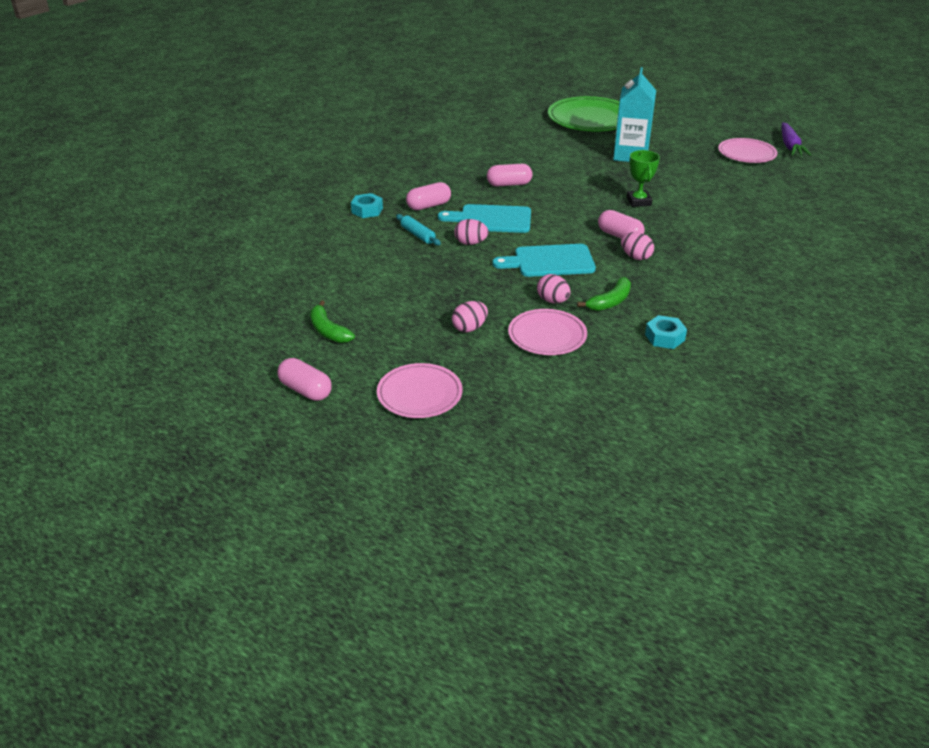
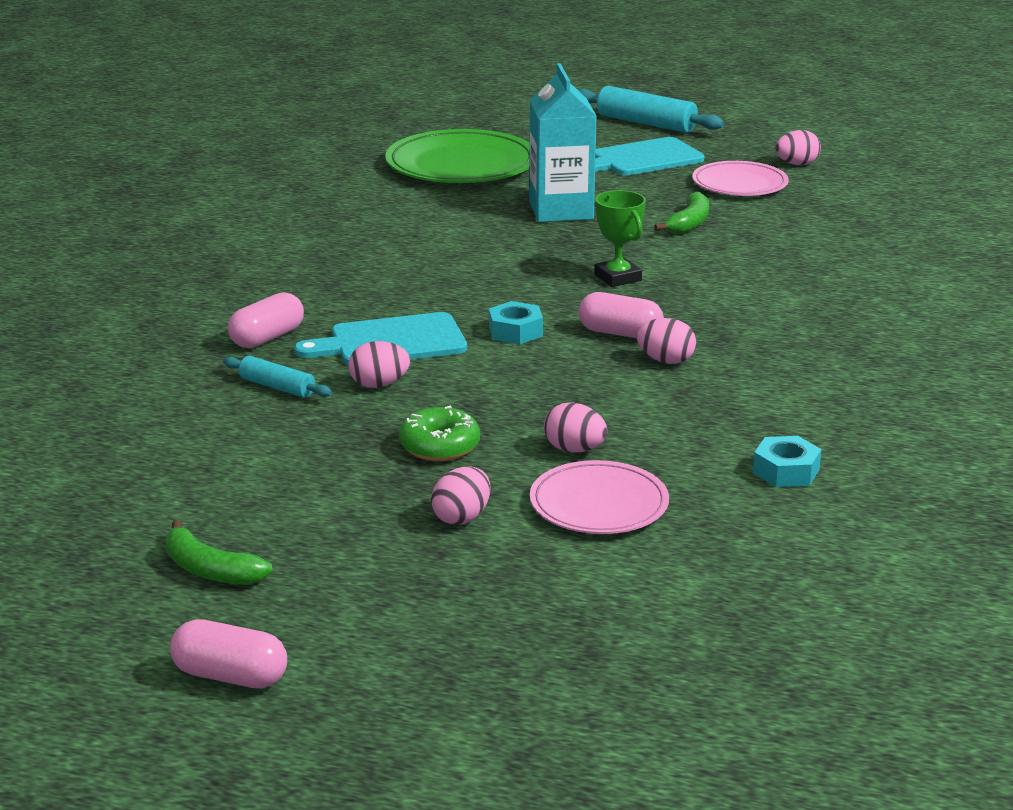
camera: 20 degrees left, 10 degrees down
(367, 210) = (159, 362): turquoise nut -> turquoise nut (515, 331)
(419, 394) = (441, 639): pink plate -> none
(482, 285) = (439, 446): none -> green donut
(509, 184) = (387, 283): pink capsule -> none
(550, 261) = (531, 390): turquoise cutting board -> turquoise cutting board (642, 159)
(610, 302) = (667, 434): green banana -> green banana (689, 223)
(713, 107) = (646, 123): none -> turquoise rolling pin
(790, 146) = (796, 164): purple carrot -> pink egg

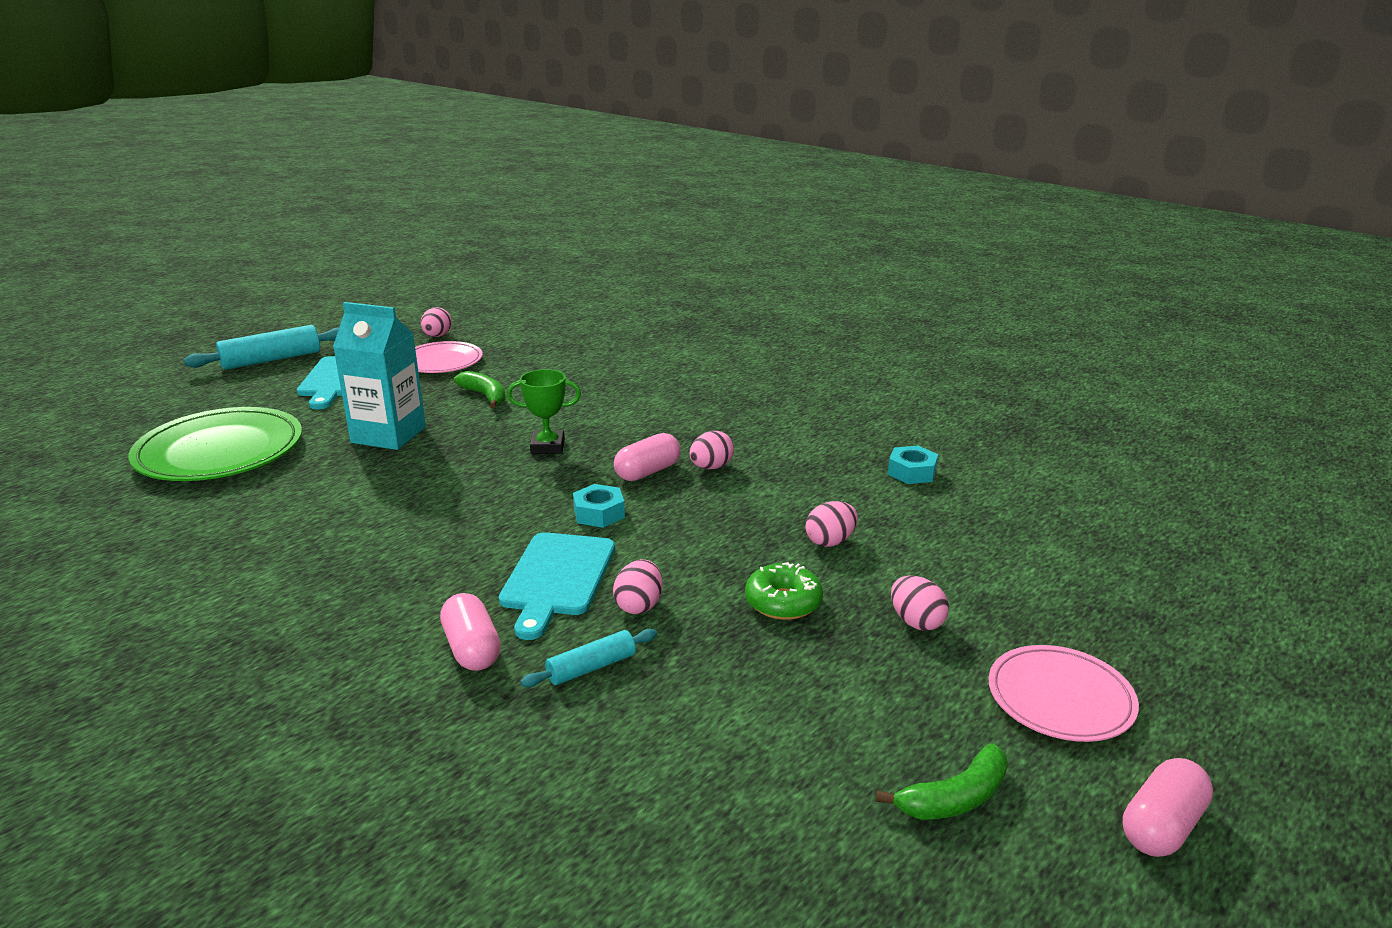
camera: 65 degrees left, 0 degrees up
(599, 504) = (924, 554): pink plate -> pink plate (1060, 698)

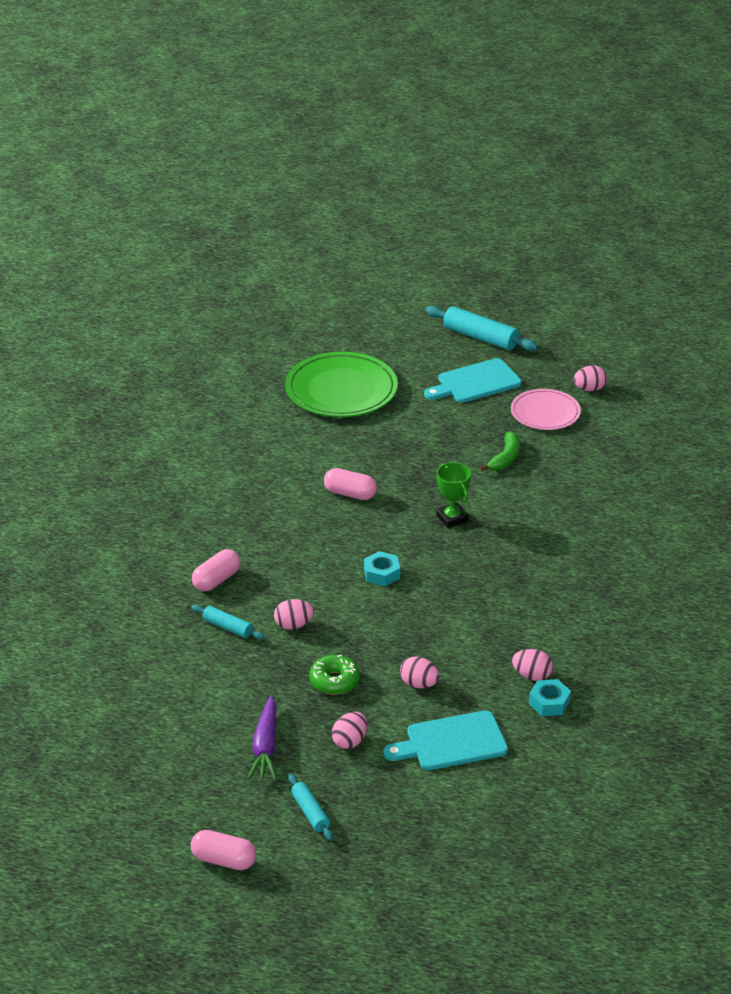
camera: 65 degrees right, 10 degrees up
(388, 435) = (414, 444): turquoise carton -> none
(557, 578) = (299, 584): turquoise cutting board -> turquoise cutting board (451, 742)
(647, 472) = (451, 575): pink capsule -> pink capsule (350, 494)
(711, 467) = (480, 602): pink egg -> pink egg (532, 676)
(892, 703) = (265, 746): none -> purple carrot
(955, 798) = (203, 783): green banana -> none
(1060, 698) = (310, 812): pink plate -> turquoise rolling pin

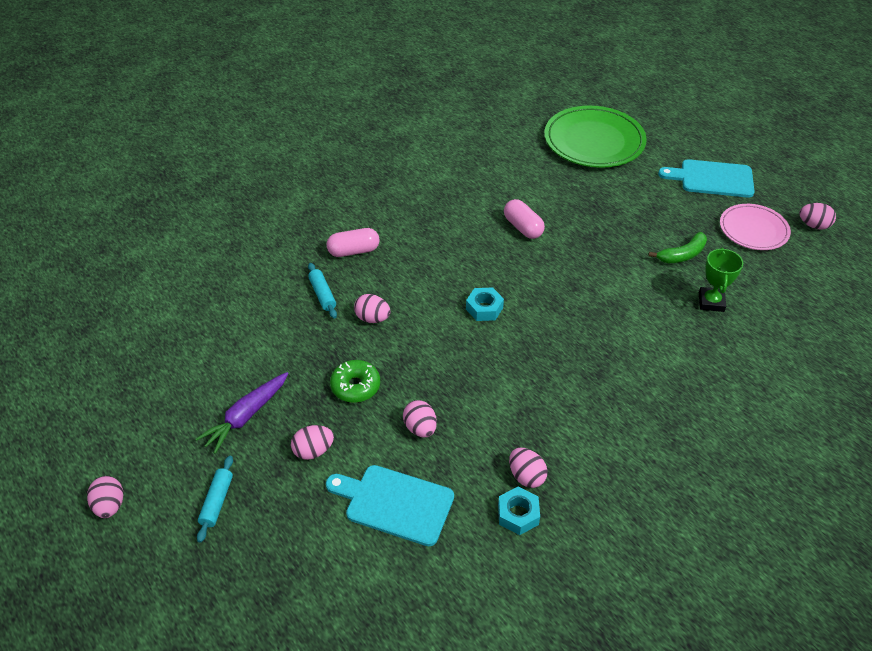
camera: 35 degrees right, 10 degrees up
(224, 860) = (110, 506): pink capsule -> pink egg
(452, 518) = (588, 287): green trophy -> green trophy (711, 302)
(480, 337) = (749, 143): turquoise rolling pin -> none

